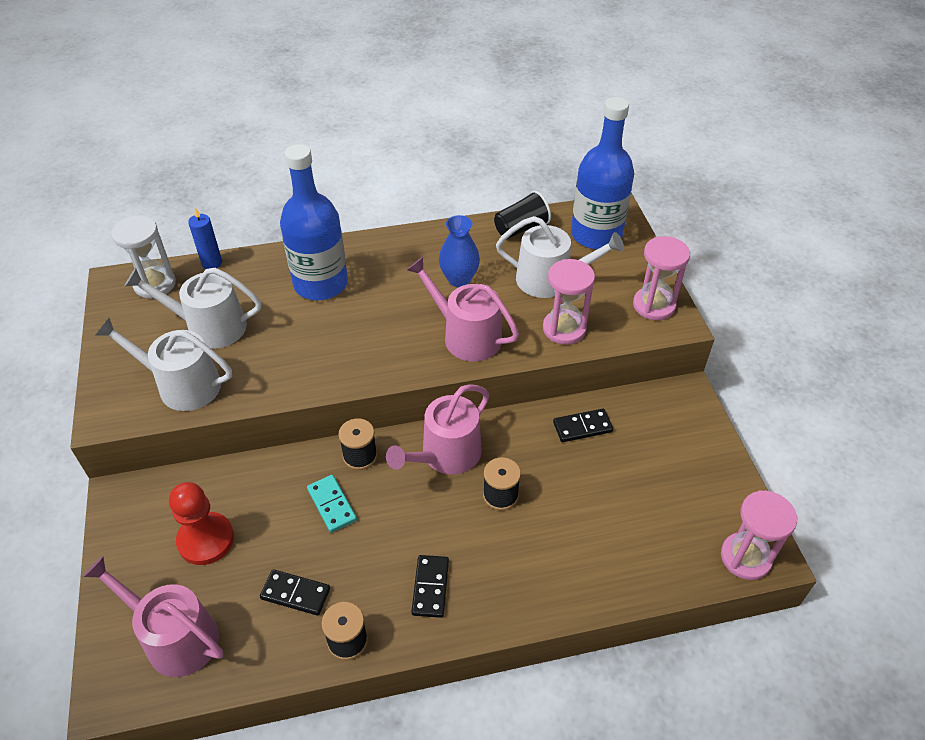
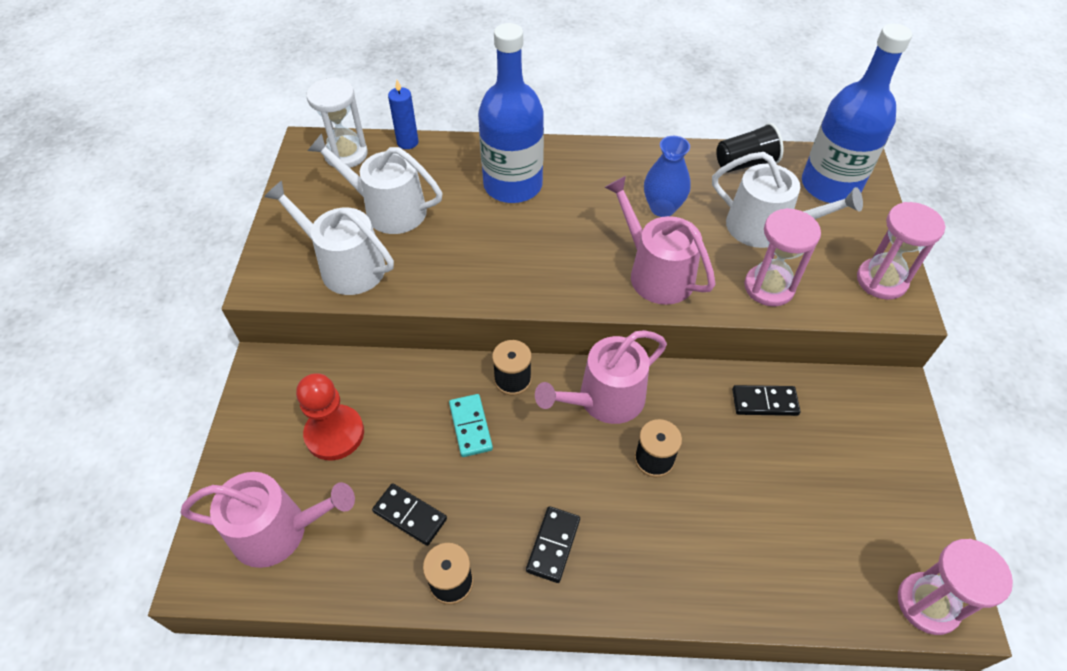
camera: 15 degrees right, 5 degrees up
(175, 637) = (278, 530): pink watering can -> pink watering can turned 135 degrees clockwise

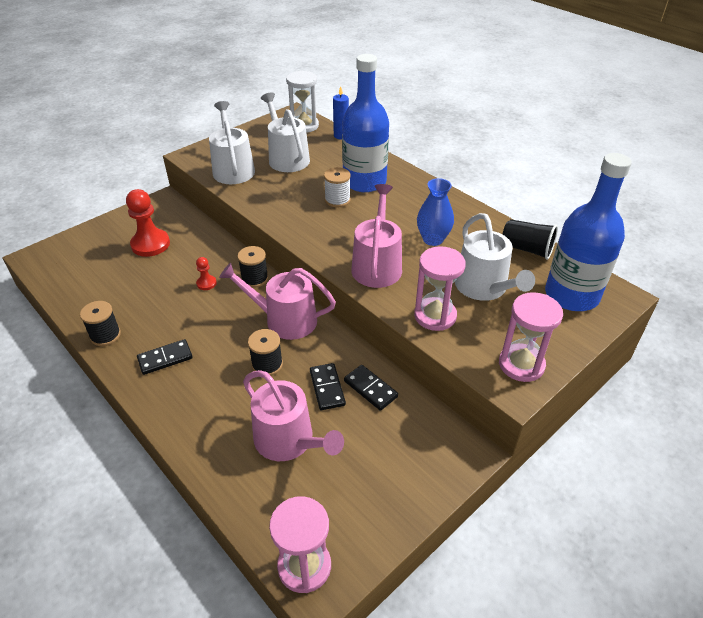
camera: 45 degrees right, 10 degrees down
(278, 530) = (79, 263): pink watering can -> pink watering can (289, 441)
(410, 515) = (130, 297): black domino -> black domino (327, 388)
(471, 426) = (206, 283): turquoise domino -> red pawn
(517, 226) = (337, 200): none -> white spool

